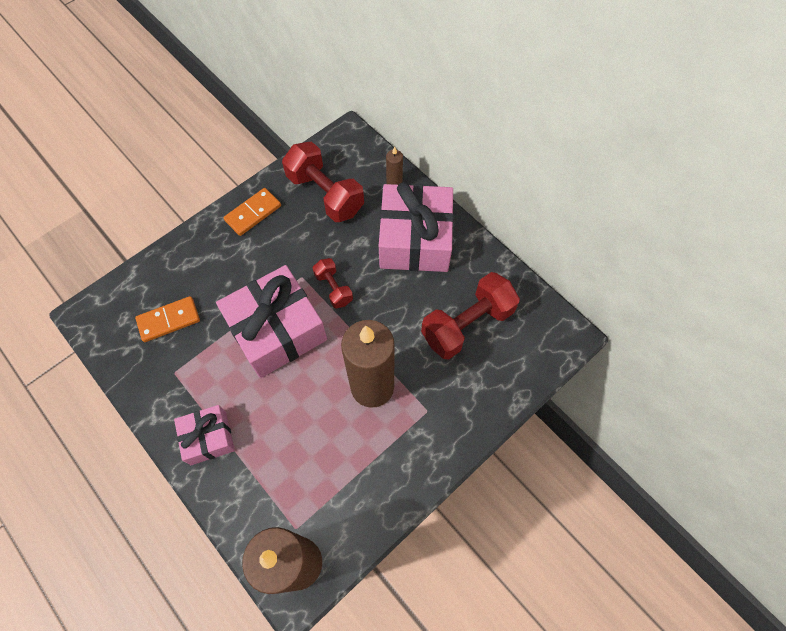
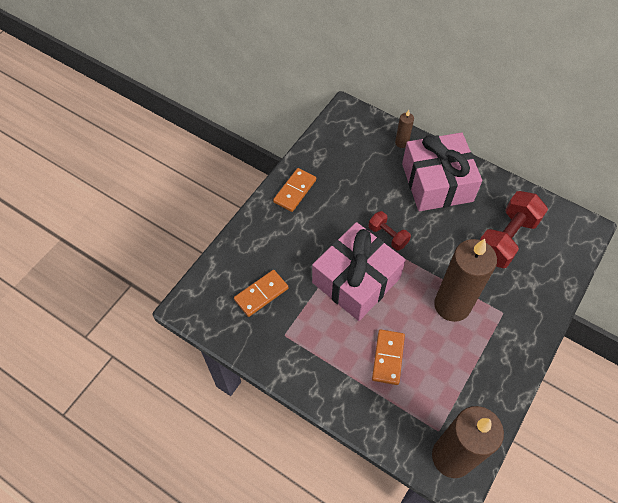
camera: 15 degrees left, 5 degrees down
(208, 438) = (336, 379): pink gift -> none
(275, 428) = (388, 358): none -> orange domino
(325, 194) = (348, 162): red dumbbell -> none

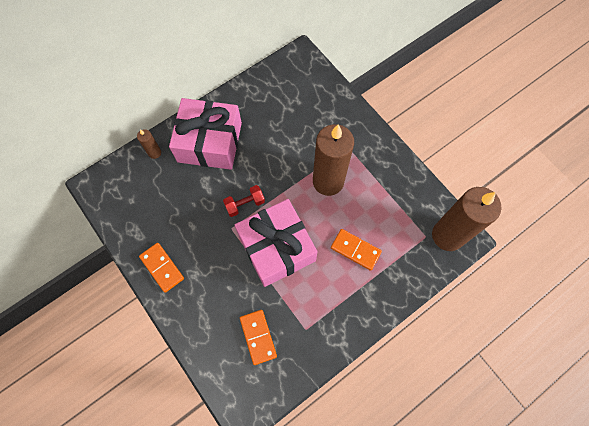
camera: 70 degrees left, 10 degrees up
(506, 239) = (286, 115): red dumbbell -> none

